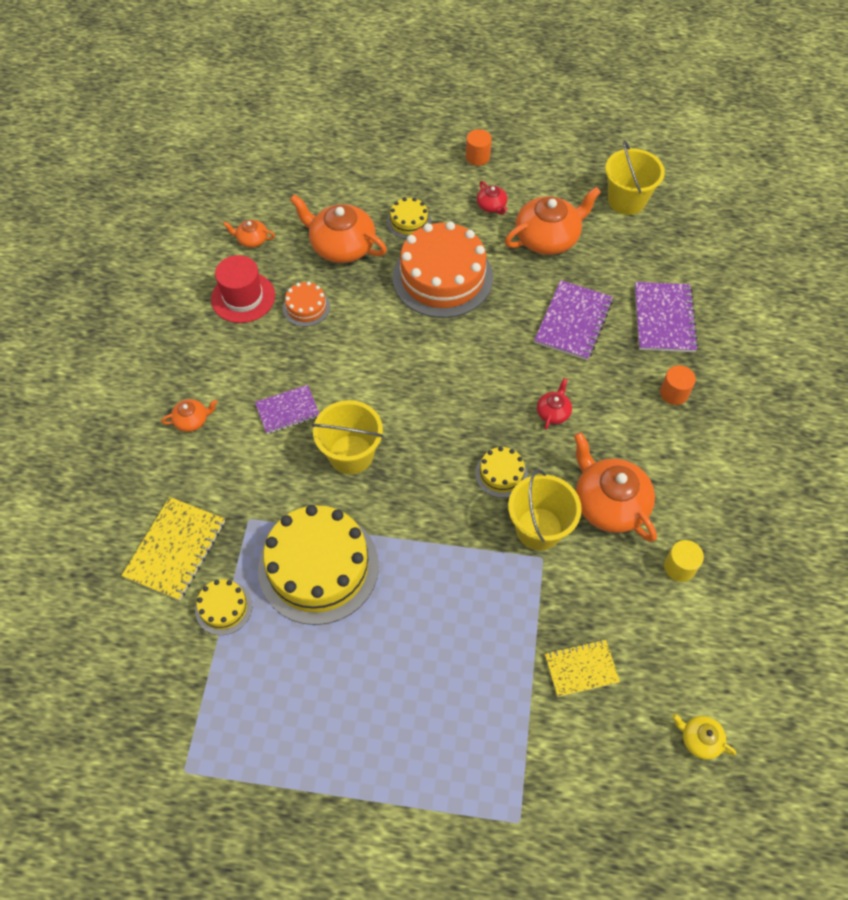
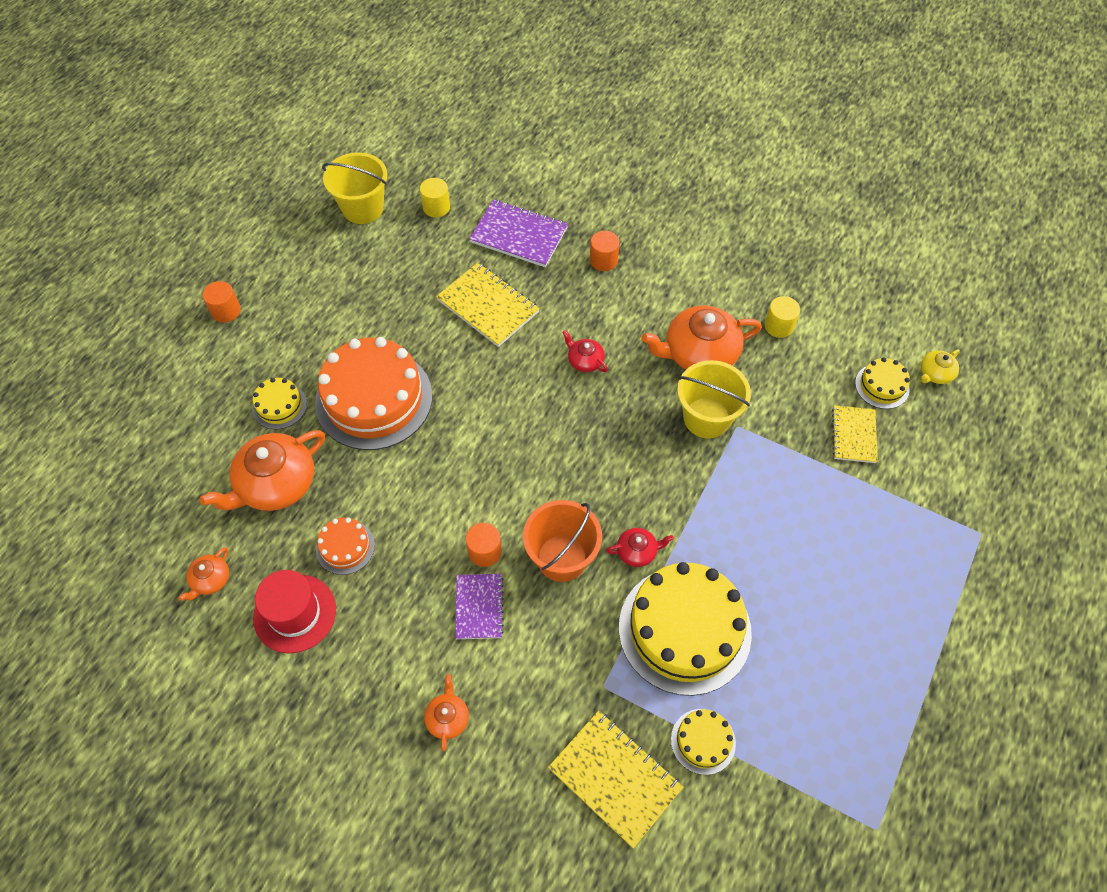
camera: 70 degrees left, 0 degrees up
(336, 398) = (484, 551): none -> orange cylinder
(351, 454) = (562, 558): yellow bucket -> orange bucket
(491, 206) = (302, 322): red teapot -> red teapot (637, 551)
(501, 474) = (637, 428): yellow cake -> yellow cake (882, 386)
(548, 238) = (373, 289): orange teapot -> none
(573, 322) = (488, 306): purple notebook -> yellow notebook
(658, 249) = (436, 207): none -> yellow cylinder

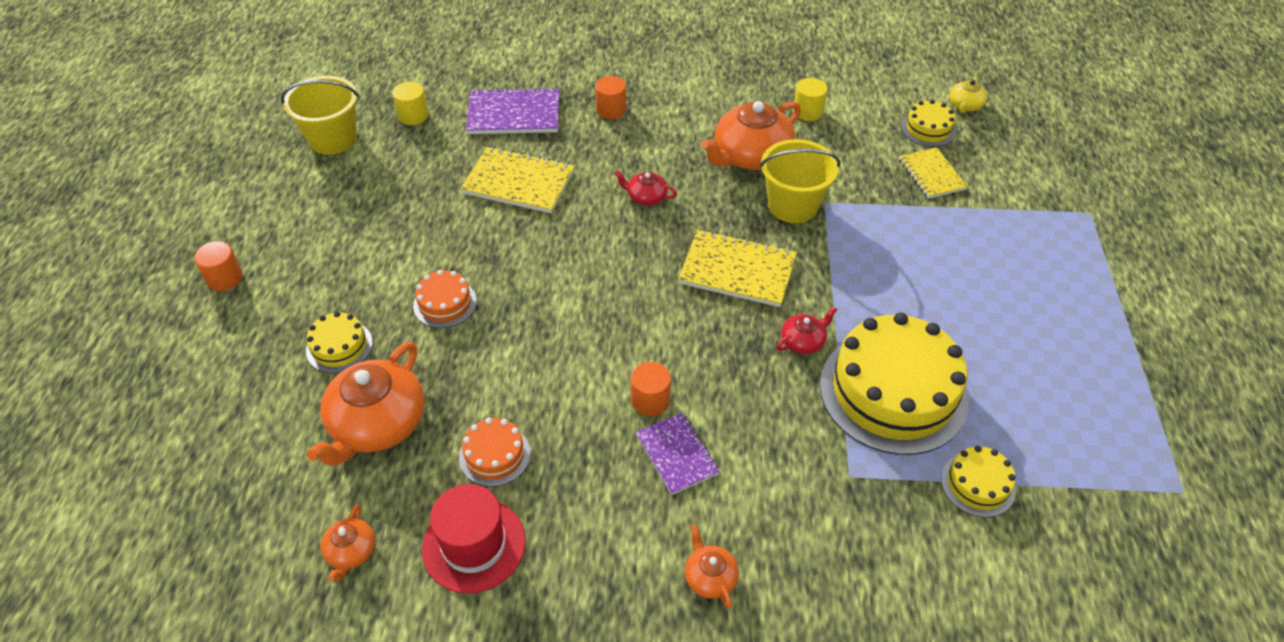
camera: 25 degrees left, 10 degrees down
(374, 399) = (445, 303): orange cake -> orange cake, size x0.46
(562, 558) = (733, 375): orange bucket -> none
(615, 778) = (918, 557): yellow notebook -> yellow notebook (737, 270)

